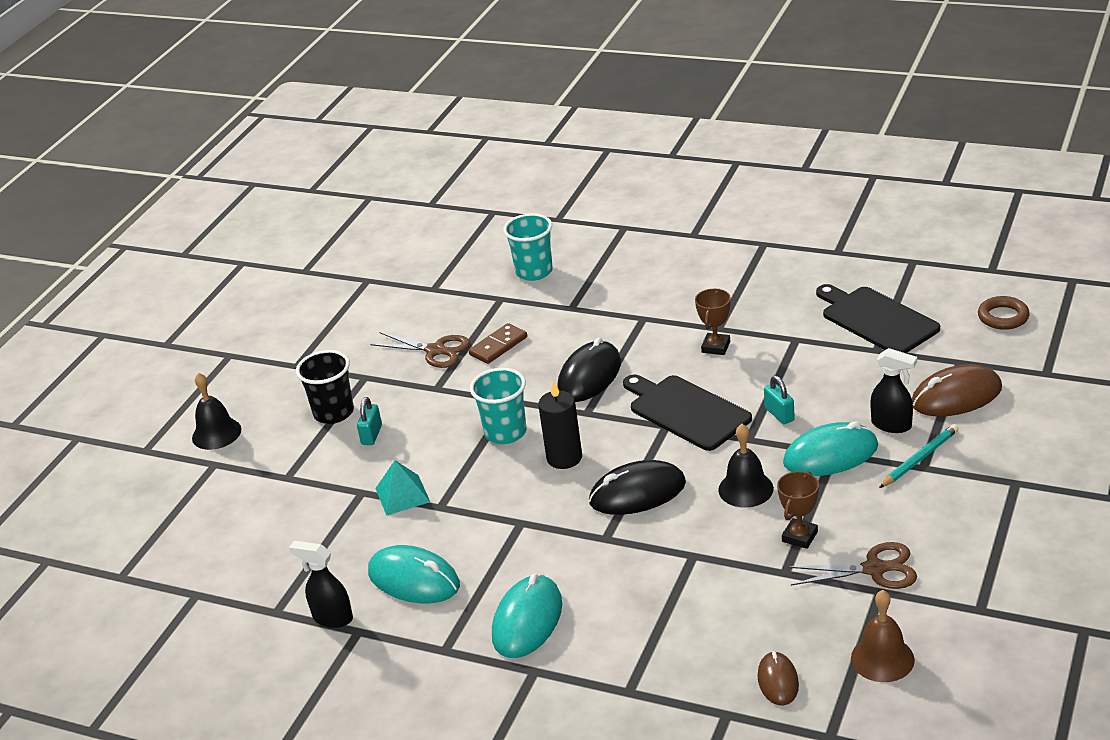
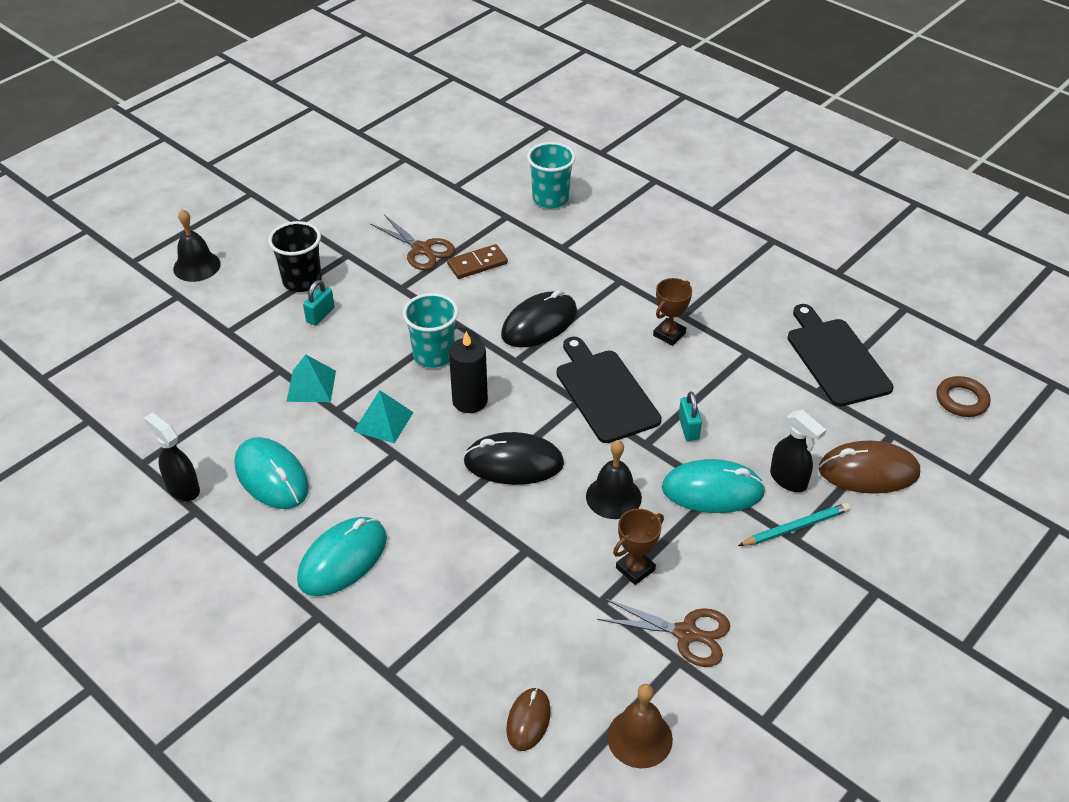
camera: 15 degrees right, 10 degrees up
(492, 500) = (383, 421): none -> turquoise pyramid

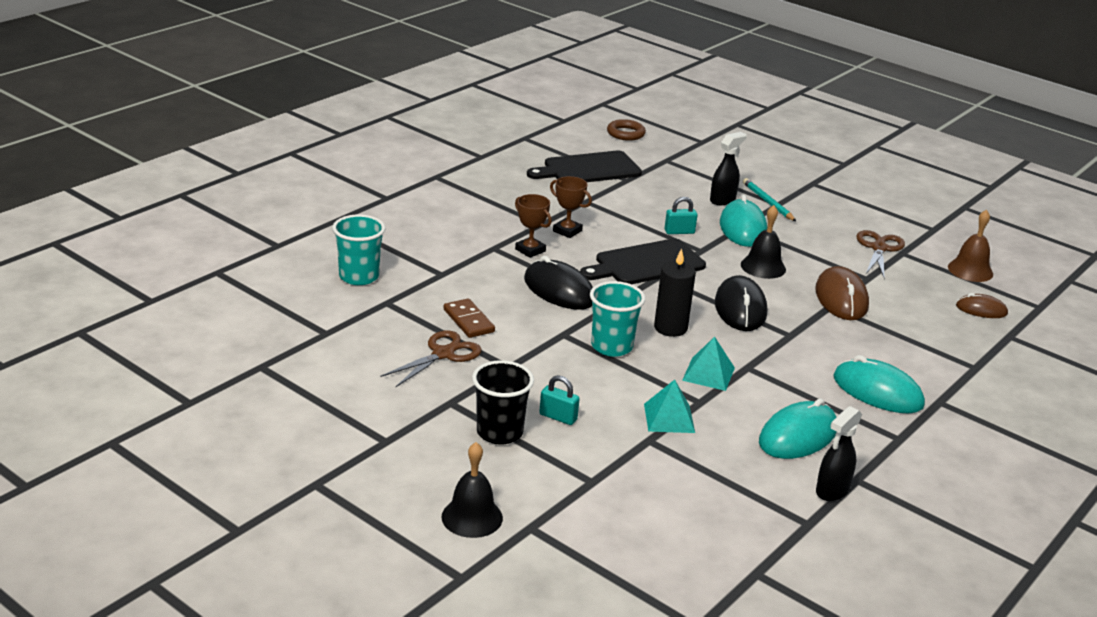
camera: 95 degrees left, 15 degrees down
(635, 569) = (830, 263): brown trophy -> brown trophy (530, 250)
(868, 471) = (706, 172): brown mouse -> brown mouse (841, 298)

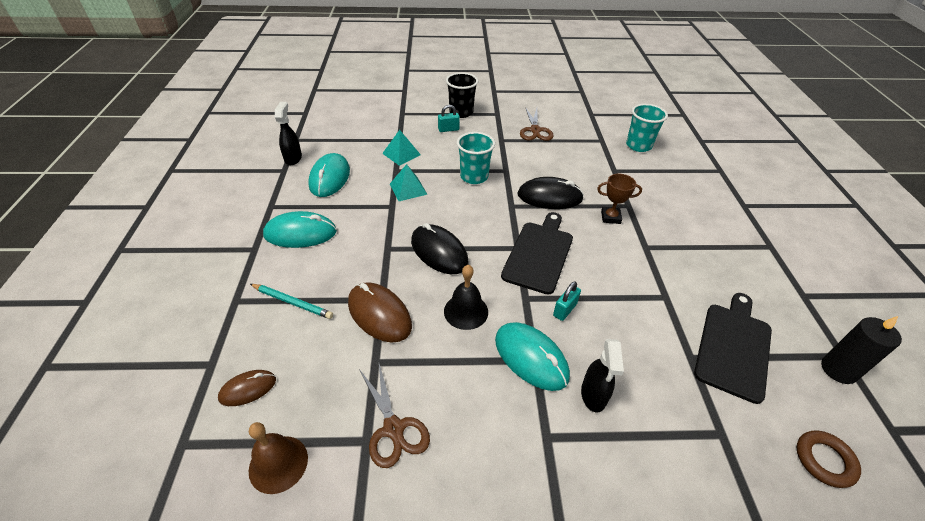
camera: 140 degrees right, 15 degrees up
(468, 321) = (555, 151): brown domino -> none
(472, 517) = (428, 84): black bell -> none
(567, 231) = (622, 251): brown trophy -> none
(670, 328) = (461, 208): black candle -> black candle (838, 370)
(768, 202) = (557, 431): turquoise pencil -> turquoise pencil (292, 302)

